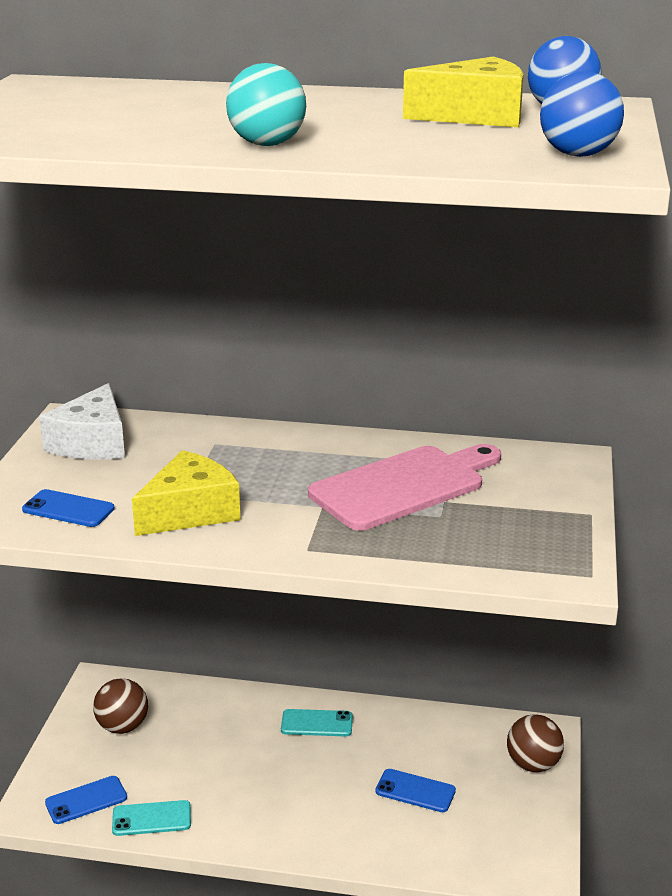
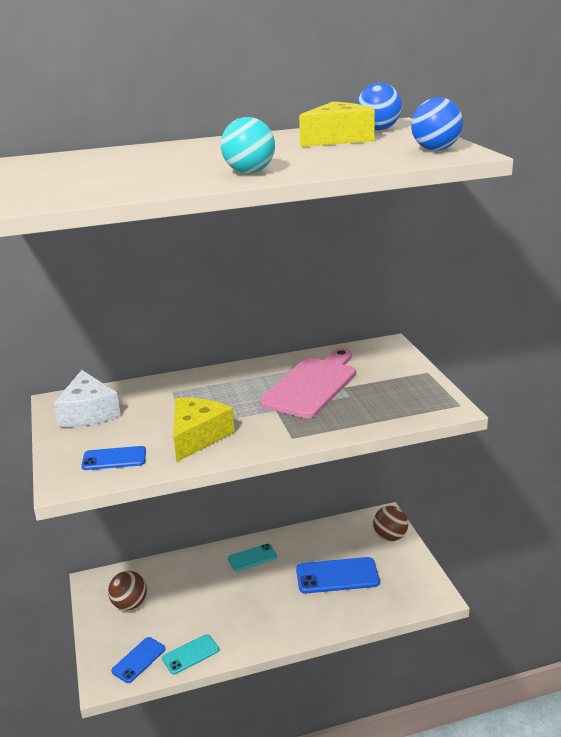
camera: 25 degrees left, 0 degrees up
(415, 791) = (337, 576): blue phone -> blue phone, size x1.66

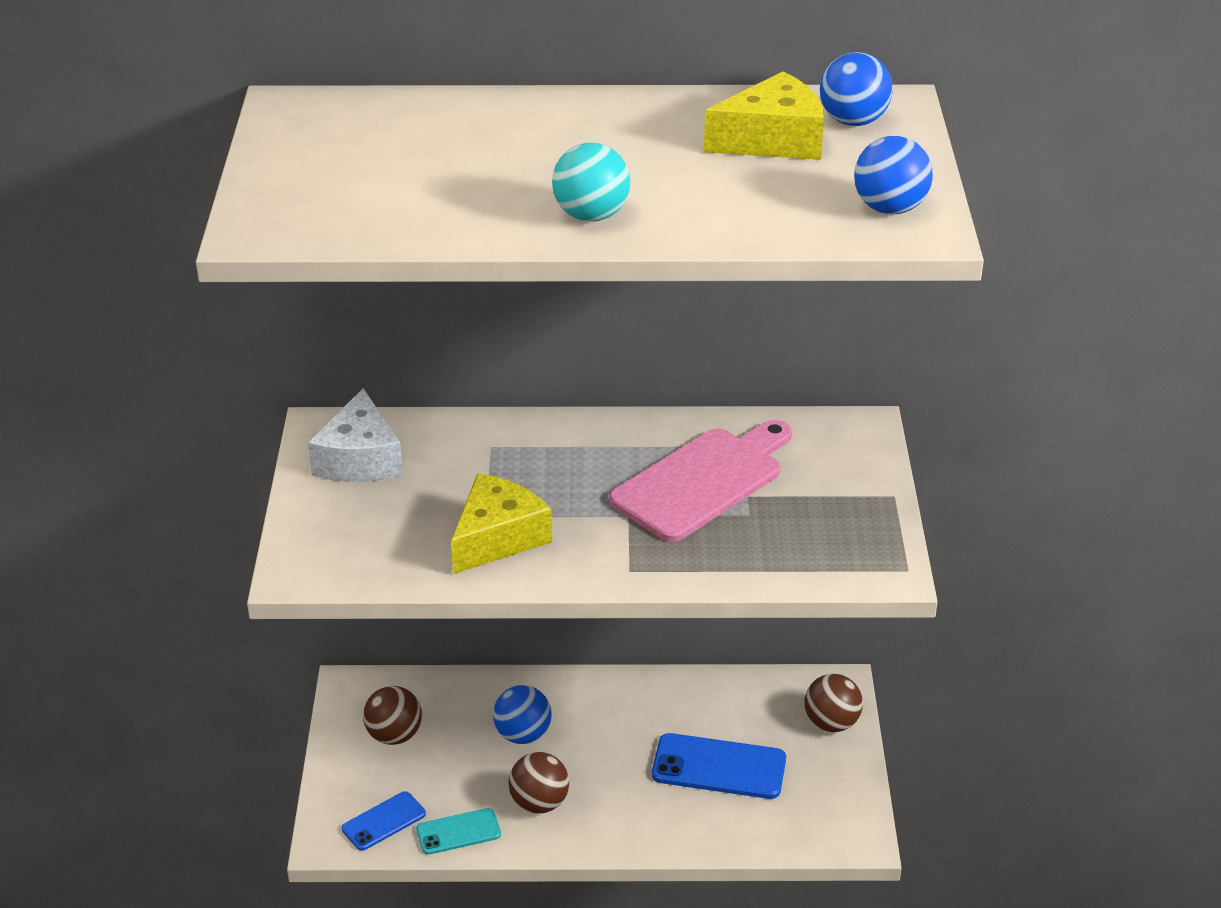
camera: 15 degrees right, 10 degrees up
(114, 459) = (371, 549): blue phone -> none
(211, 585) = (523, 735): none -> blue ball
(236, 623) = (539, 803): none -> brown ball
(252, 557) = (600, 705): turquoise phone -> none

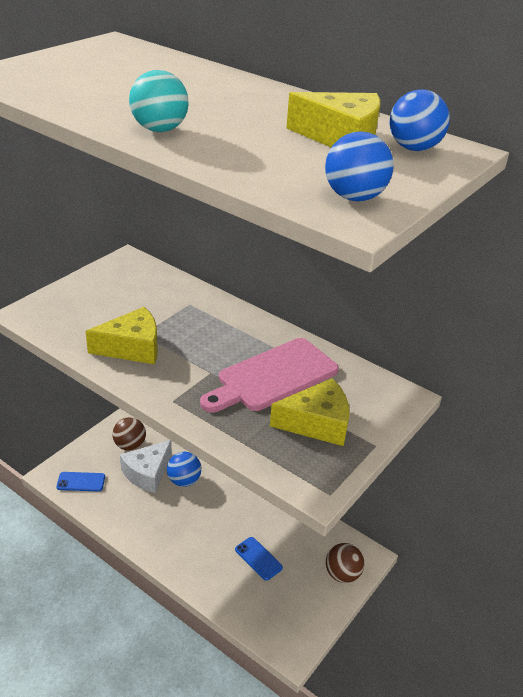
camera: 35 degrees right, 0 degrees up
(359, 459) = (124, 279): white cheese -> white cheese (147, 473)
(458, 832) = (105, 508): turquoise phone -> none
(539, 803) = (154, 519): brown ball -> none
(703, 481) = (273, 376): pink cutting board -> pink cutting board turned 150 degrees clockwise
(719, 767) = (258, 558): blue phone -> blue phone, size x0.60
(811, 506) = (317, 423): none -> yellow cheese

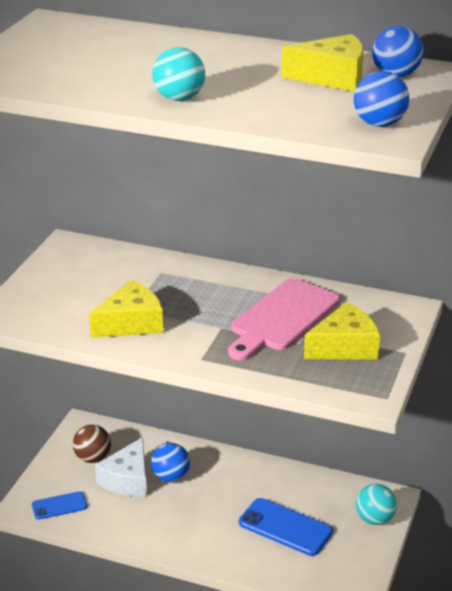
camera: 15 degrees left, 5 degrees down
(258, 558) = (285, 527): blue phone -> blue phone, size x1.66
(342, 574) = (374, 519): brown ball -> turquoise ball

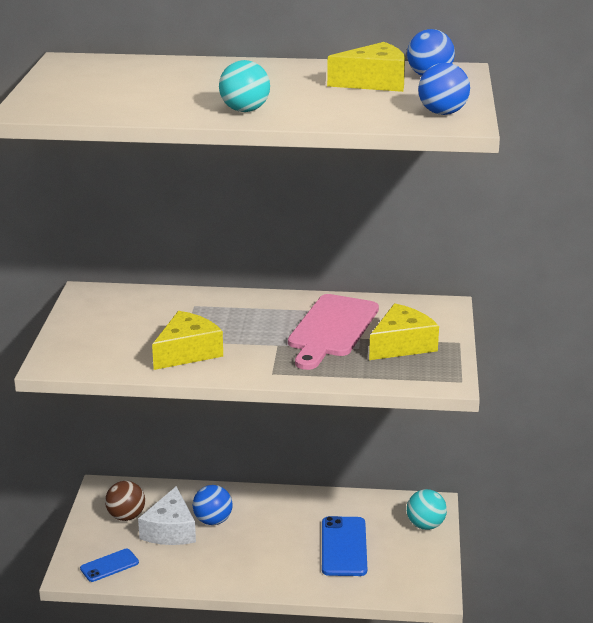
camera: 15 degrees left, 5 degrees down
(285, 527) = (344, 547): blue phone -> blue phone turned 75 degrees clockwise

